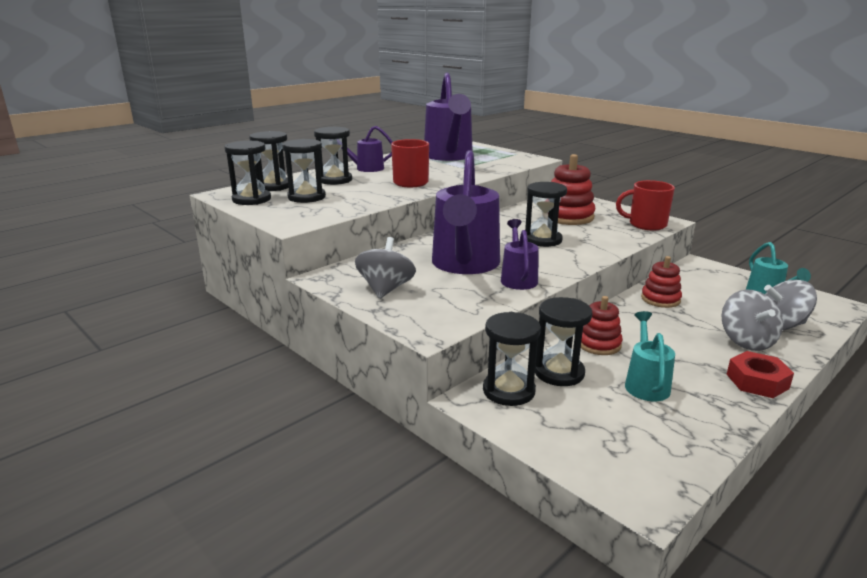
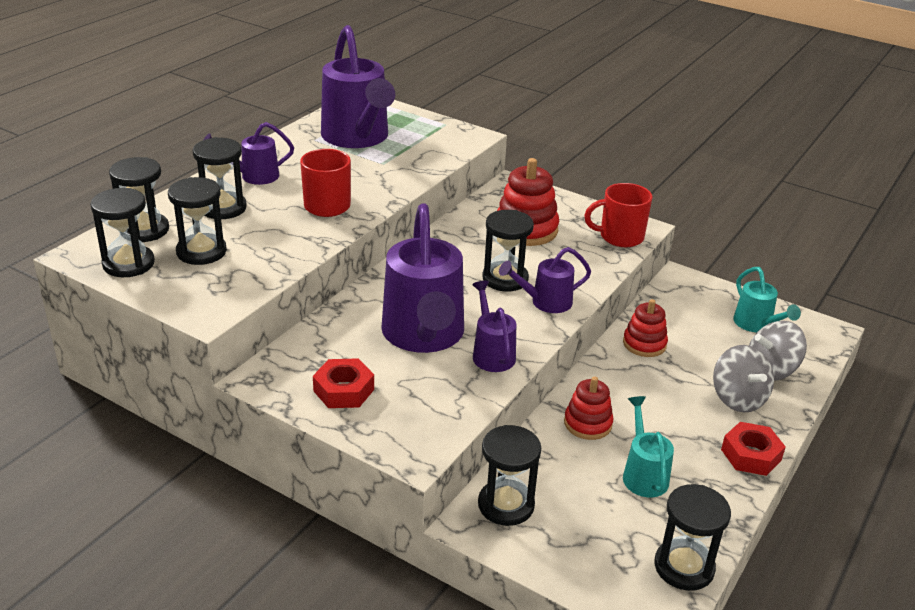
camera: 15 degrees left, 10 degrees up
(386, 289) = (343, 390): grey spinning top -> red nut
(559, 372) = (553, 471): black hourglass -> black hourglass (684, 567)
(573, 254) = (545, 302): none -> purple watering can

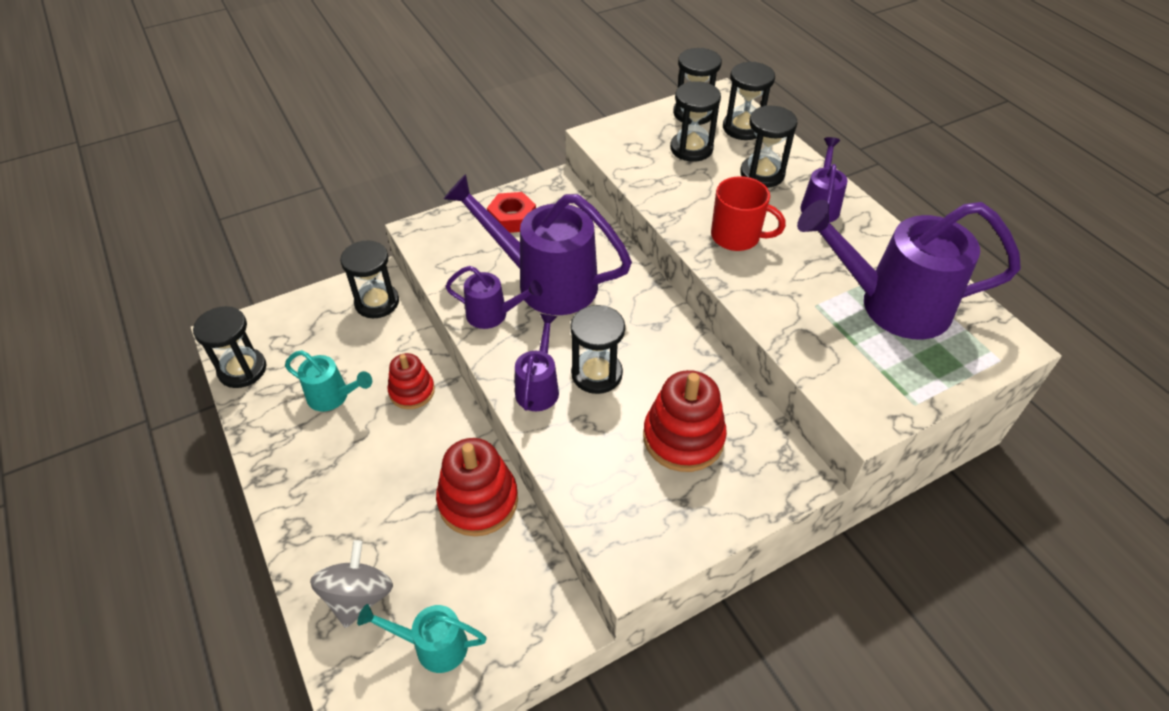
camera: 120 degrees right, 15 degrees up
(620, 237) = (620, 528): red mug -> none
(644, 344) = (478, 501): red stacking toy -> red stacking toy, size x1.59
(738, 398) = (349, 531): grey spinning top -> none
(751, 455) = (284, 488): red nut -> none

